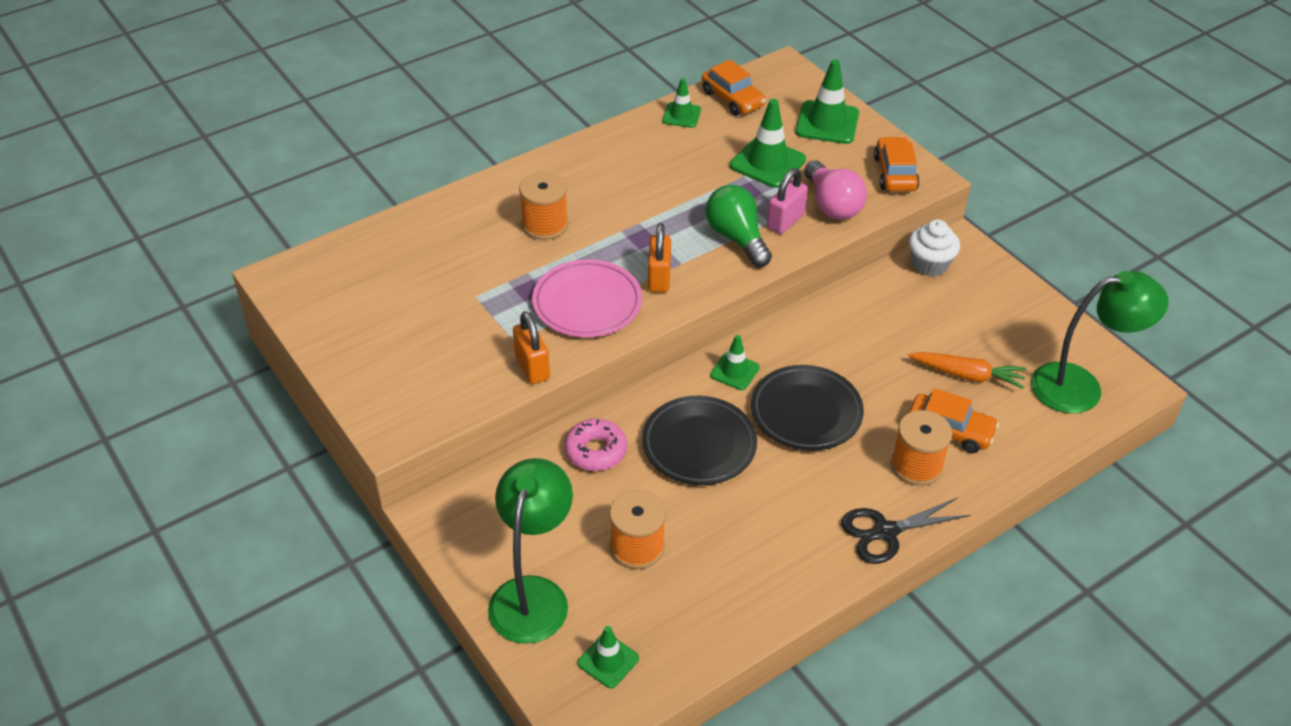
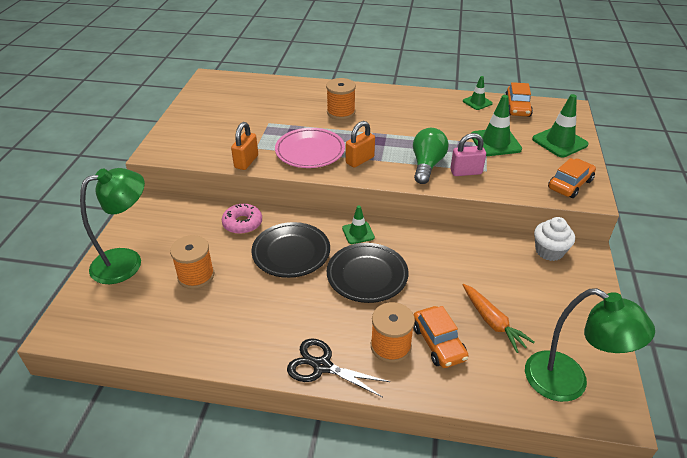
camera: 45 degrees right, 5 degrees down
(608, 661) = (108, 314): green traffic cone -> none
(832, 205) = (506, 179): pink light bulb -> none

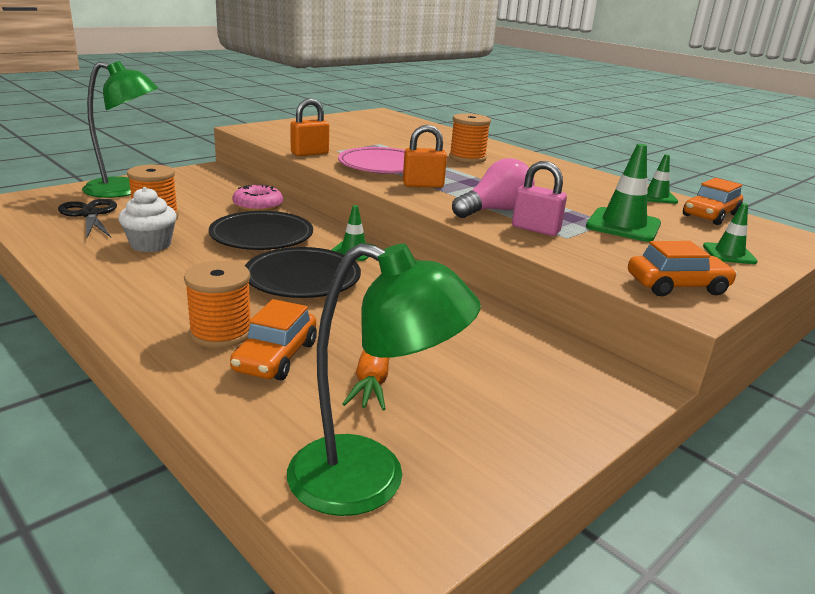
camera: 35 degrees right, 15 degrees down
(322, 366) = (130, 311): black scissors -> black scissors (90, 214)
(427, 165) = (494, 210): green light bulb -> pink light bulb
(549, 251) = (574, 359): white cupcake -> white cupcake (151, 245)
(559, 142) = (729, 254): green traffic cone -> green traffic cone, size x0.60
(568, 383) = (370, 480): green lamp -> green lamp turned 60 degrees counterclockwise

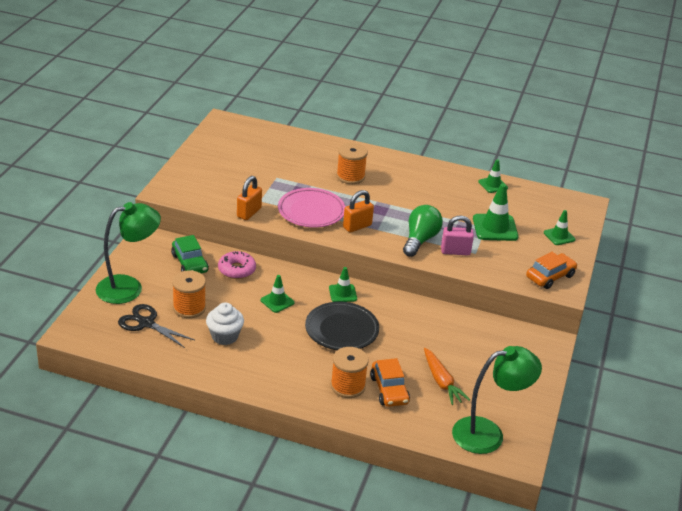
camera: 30 degrees left, 10 degrees up
(217, 191) = (190, 263): none -> green car
(261, 236) = (277, 301): black plate -> green traffic cone
(494, 210) = (420, 240): pink light bulb -> green light bulb
(710, 215) = (531, 196): orange car -> none

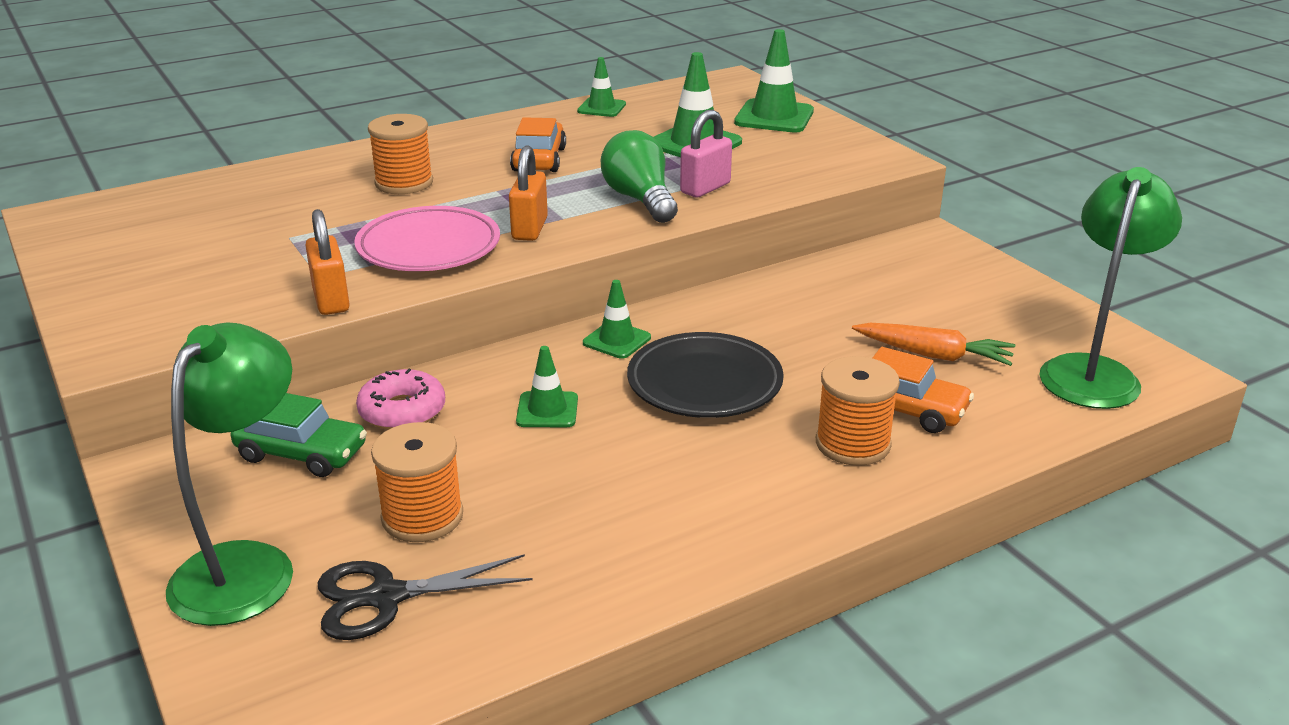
camera: 45 degrees left, 5 degrees down
(224, 336) = (560, 513): white cupcake -> none
(550, 276) = (850, 155): orange car -> orange car (539, 159)
(559, 236) = (774, 117): green traffic cone -> green traffic cone, size x1.67

